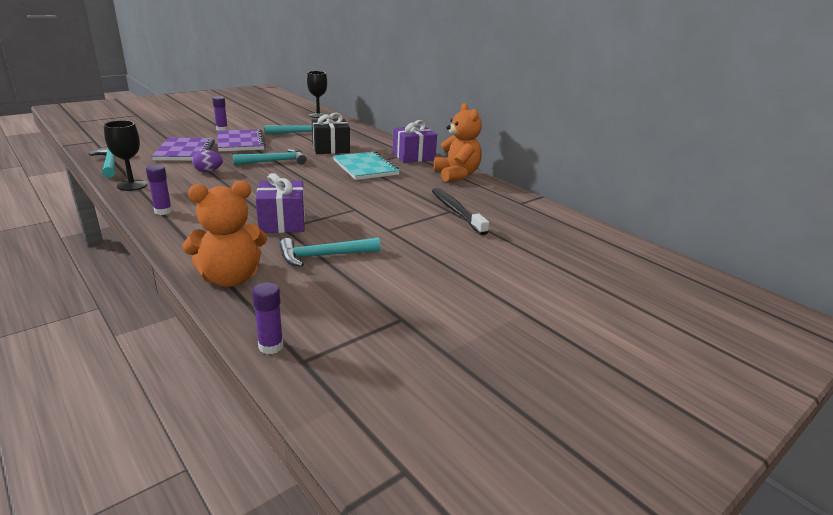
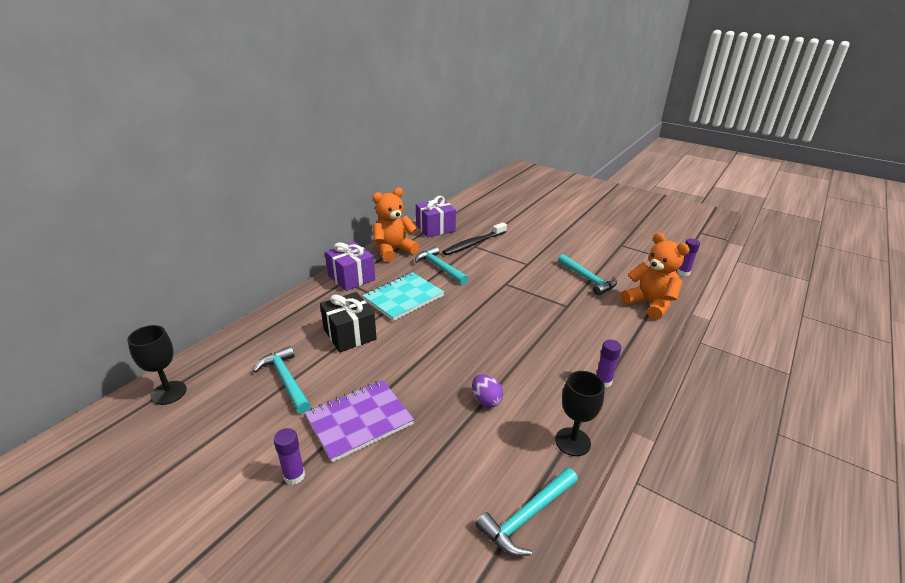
camera: 105 degrees left, 5 degrees up
(185, 151) = (430, 461): purple notebook -> none
(274, 161) = (420, 361): turquoise hammer -> turquoise hammer (439, 267)
(282, 222) = (559, 309): purple gift -> purple gift (435, 228)

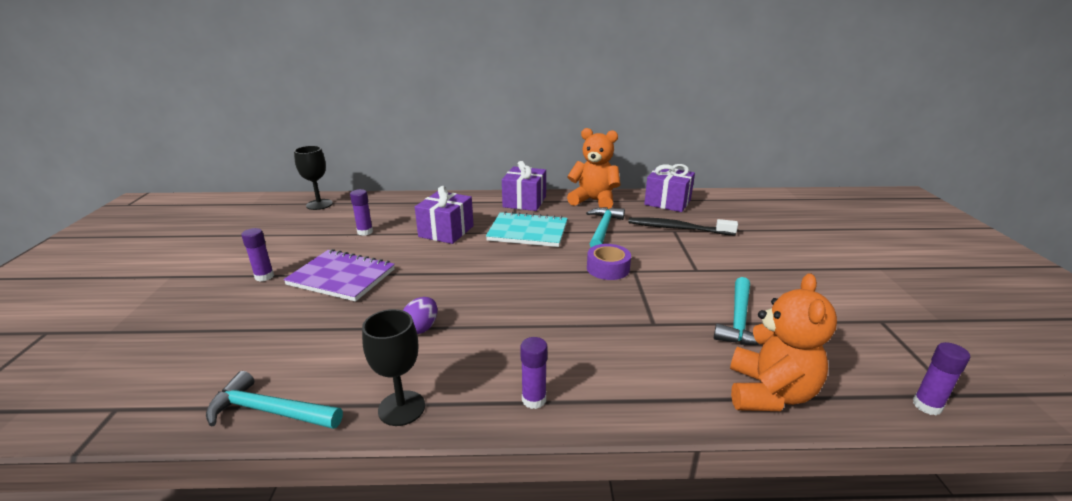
camera: 55 degrees right, 5 degrees down
(286, 380) = (365, 232): turquoise hammer -> purple glue stick
(349, 334) = (446, 231): black gift -> purple gift
(492, 291) = (608, 268): none -> purple tape

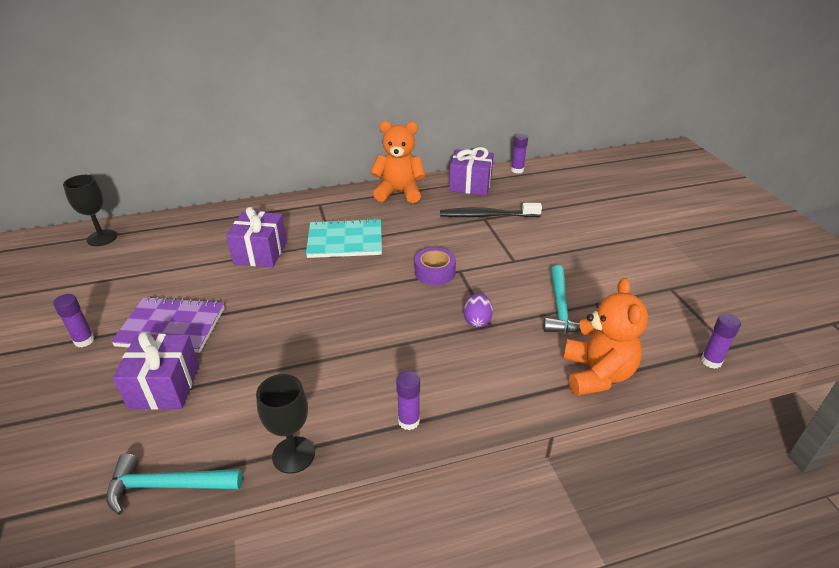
camera: 15 degrees left, 10 degrees up
(365, 232) = (172, 267): purple glue stick -> purple glue stick (517, 170)
(421, 328) = (279, 369): purple egg -> purple egg (477, 320)
(524, 201) = (329, 203): purple gift -> purple gift (164, 386)
(603, 229) = (417, 226): turquoise hammer -> none

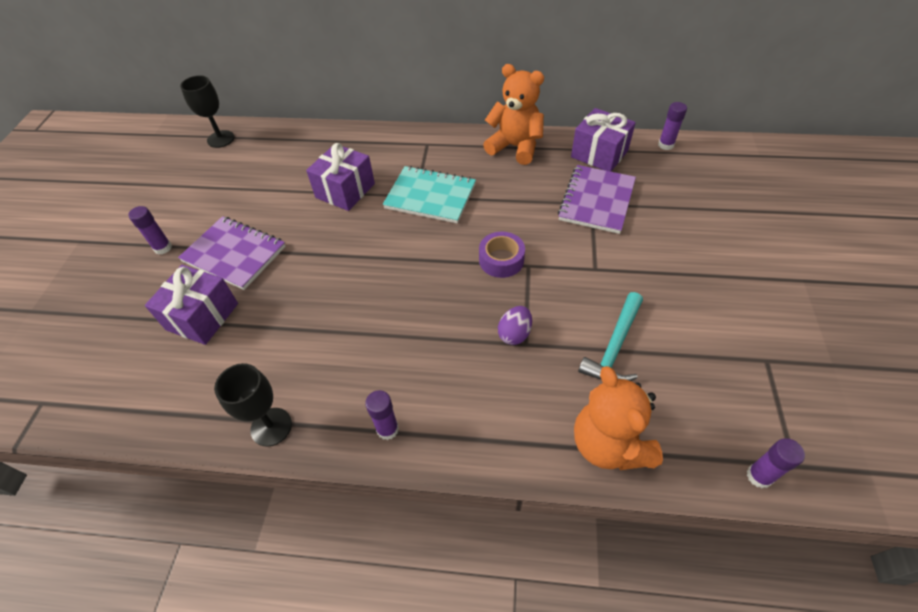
camera: 25 degrees right, 15 degrees up
(167, 486) = (162, 419): turquoise hammer -> none
(487, 216) = (596, 201): black toothbrush -> purple notebook
(596, 374) = (609, 444): orange teddy bear -> orange teddy bear turned 135 degrees clockwise

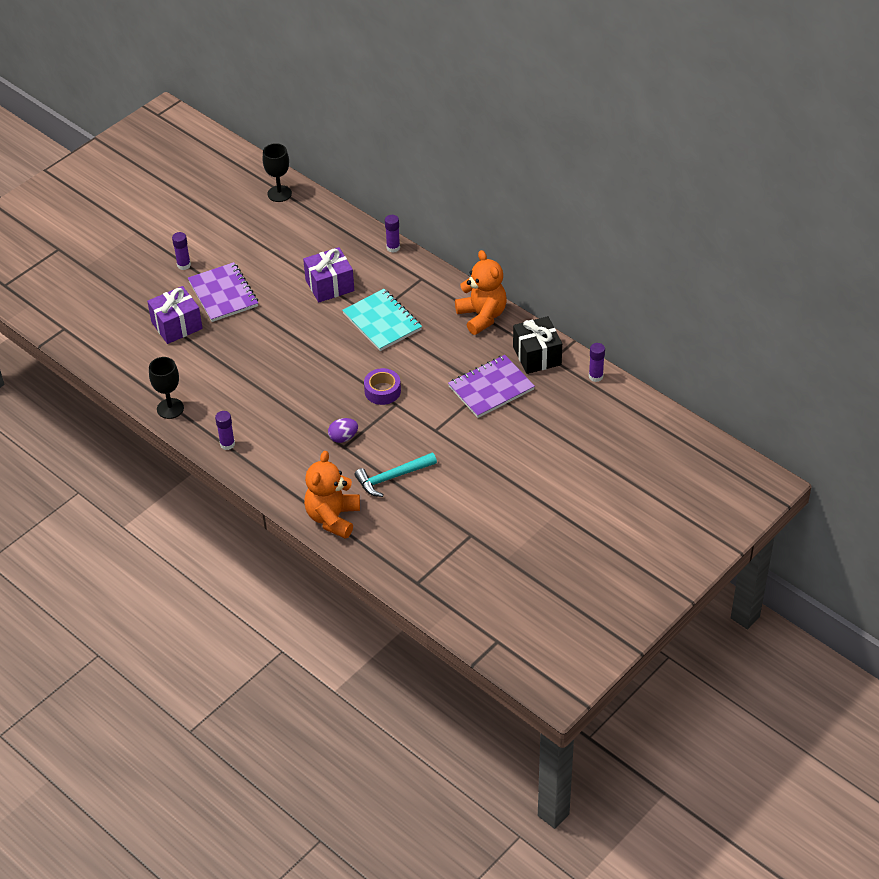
camera: 35 degrees right, 5 degrees down
(599, 154) = (537, 356): purple gift -> black gift
(759, 476) = (392, 575): purple glue stick -> purple glue stick (393, 248)

